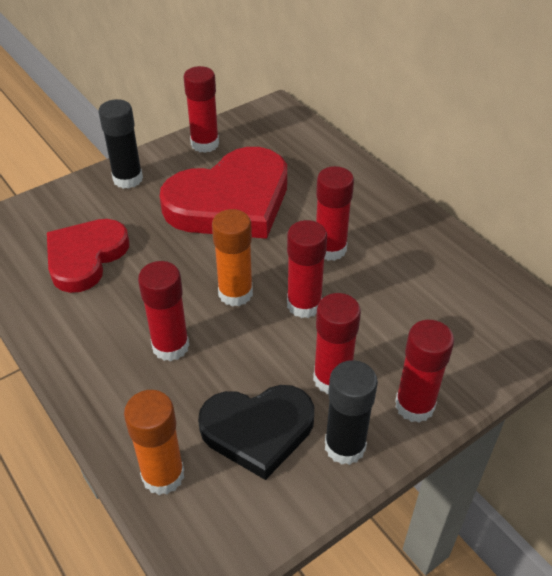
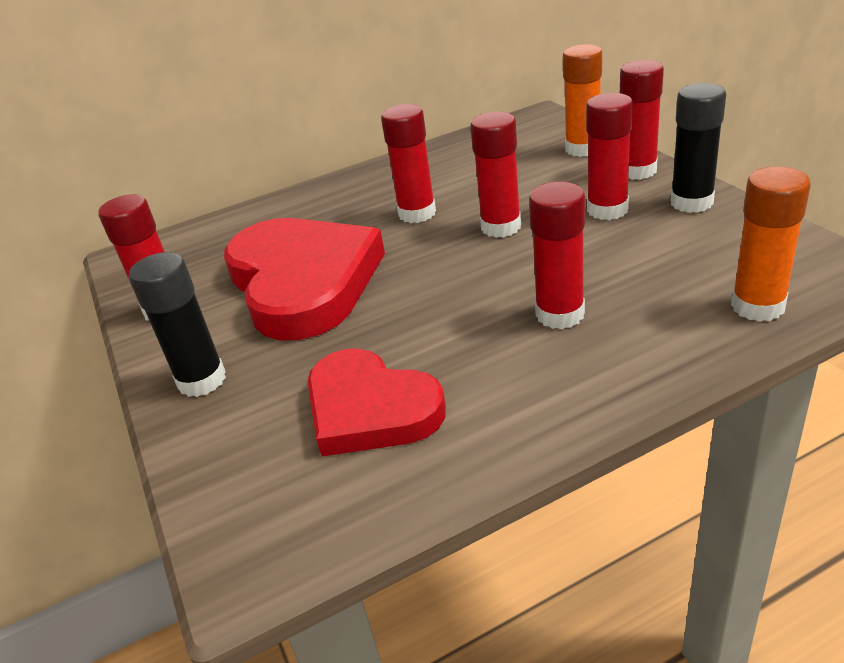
camera: 75 degrees left, 10 degrees down
(235, 293) = (475, 271): orange glue stick -> orange glue stick (582, 149)
(258, 430) = (681, 249): black heart -> none

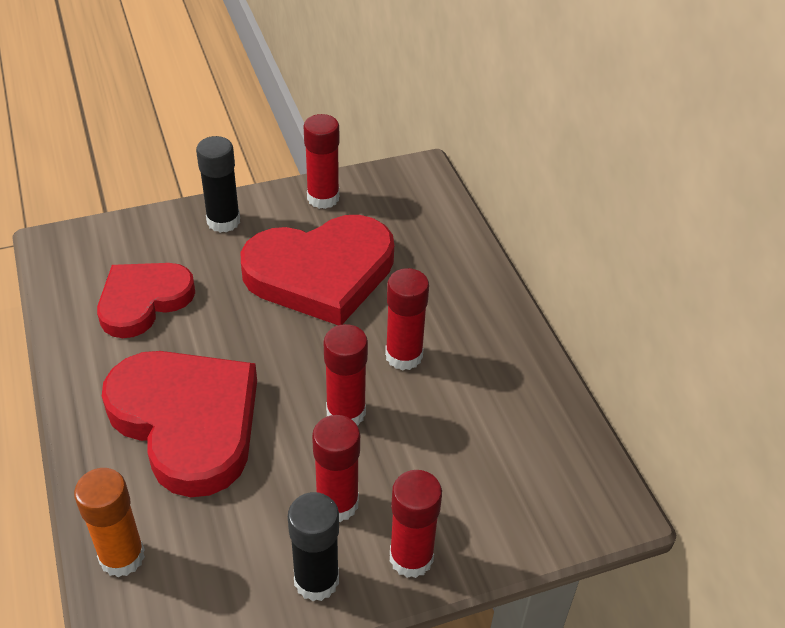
camera: 90 degrees right, 10 degrees up
(560, 314) = (187, 422): red glue stick -> red heart
(582, 149) = (492, 524): orange glue stick -> none

